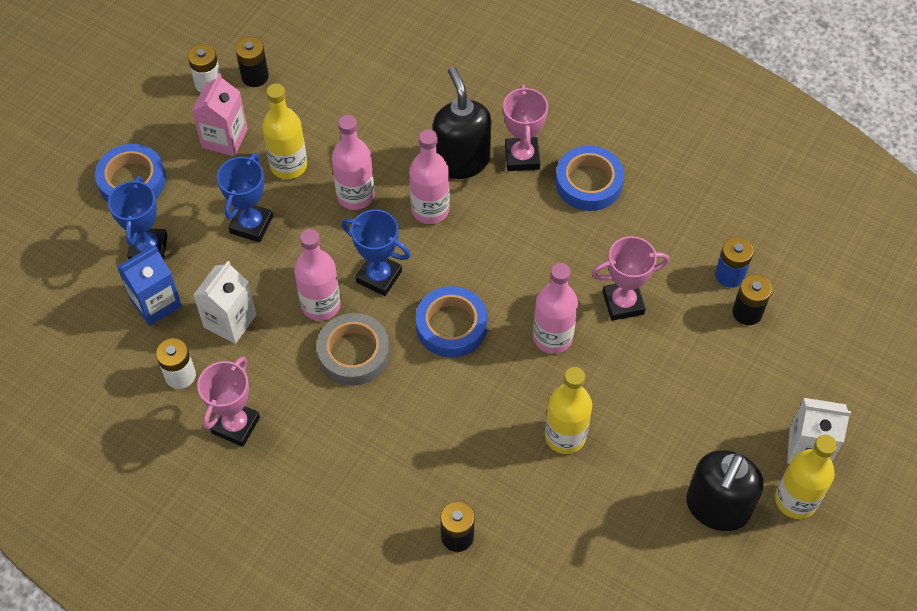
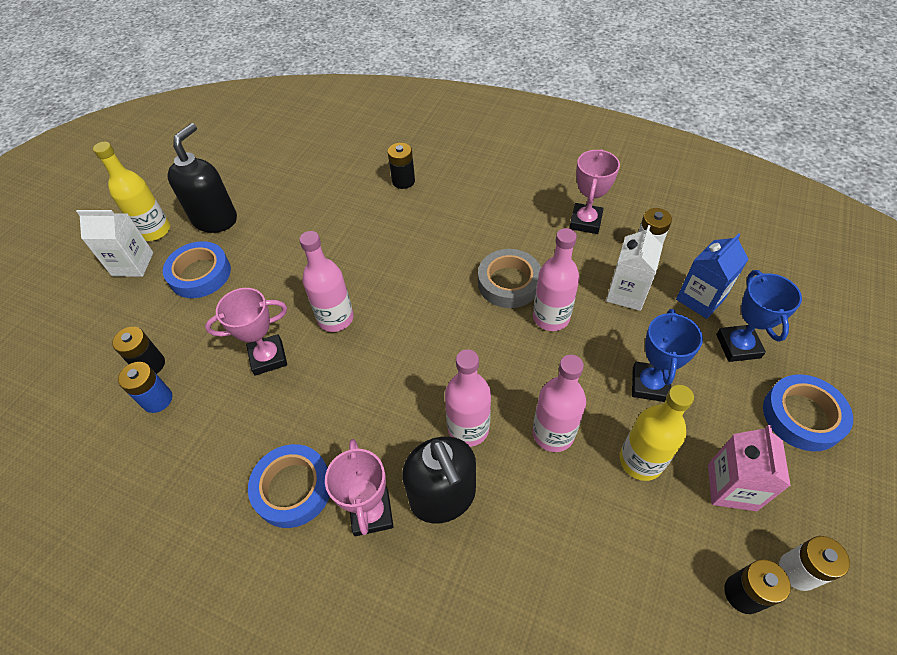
camera: 175 degrees right, 5 degrees down
(379, 277) = (504, 350): blue trophy -> none
(451, 326) = (428, 316): blue tape -> blue tape (200, 274)
(565, 436) = (326, 248): yellow bottle -> none

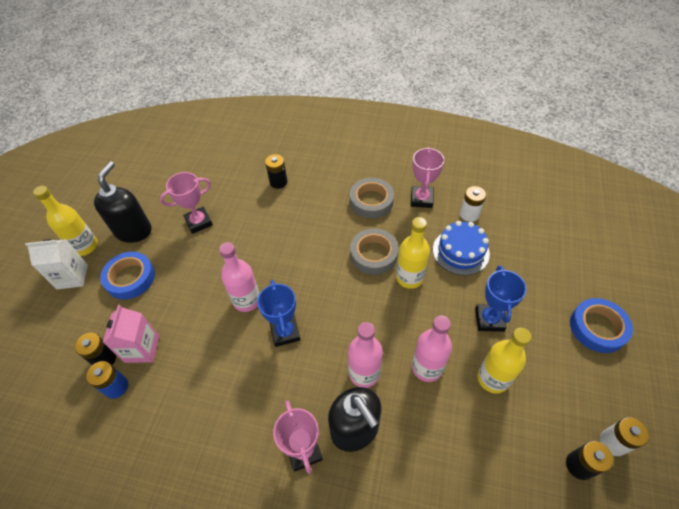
camera: 10 degrees left, 0 degrees up
(268, 357) = (199, 339): pink trophy -> pink trophy (199, 222)
(293, 488) = (239, 441): blue tape -> none
(518, 217) = (371, 201): none -> grey tape
(551, 317) = (409, 277): pink bottle -> yellow bottle
(626, 293) = (460, 251): white carton -> blue cake
(700, 299) = (513, 249): blue carton -> none
(731, 487) = (558, 388): pink carton -> pink carton (142, 349)
(738, 346) = (545, 281): blue trophy -> blue trophy (285, 332)

